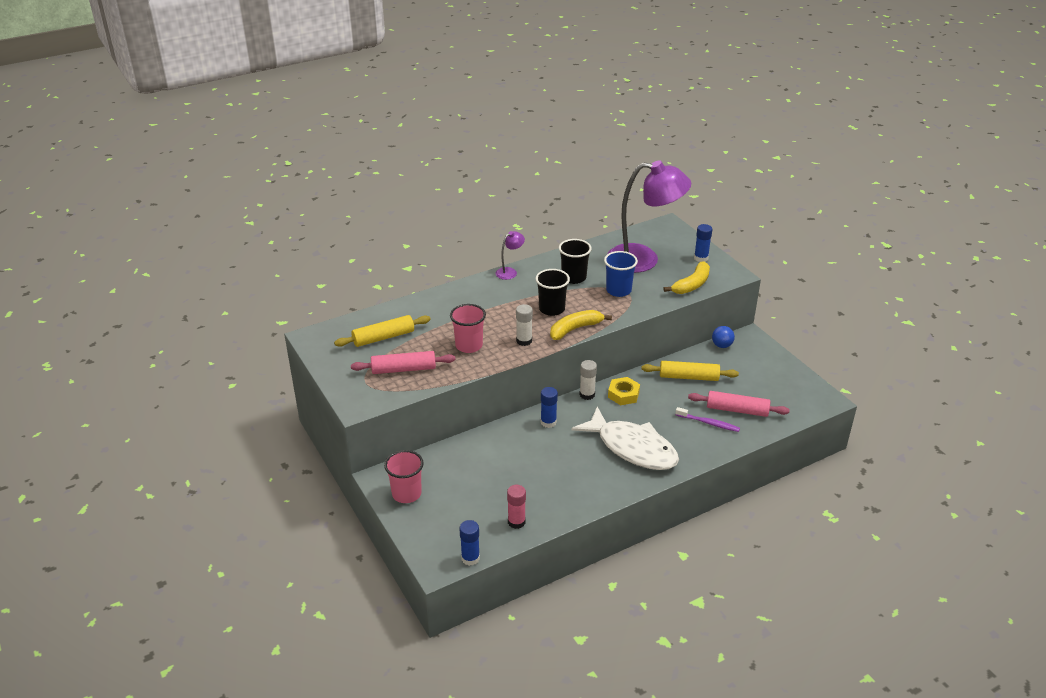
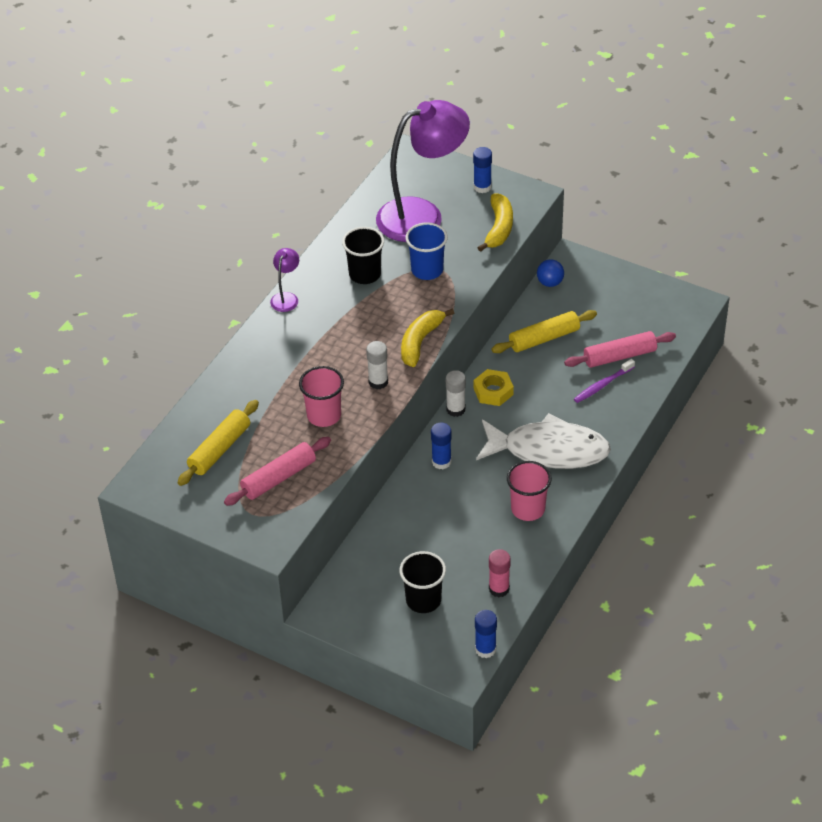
camera: 30 degrees left, 10 degrees up
(406, 494) = (363, 615): pink cup -> pink cup (528, 509)
(552, 309) = (374, 327): black cup -> black cup (423, 600)
(708, 423) = (602, 385): purple toothbrush -> purple toothbrush turned 150 degrees clockwise

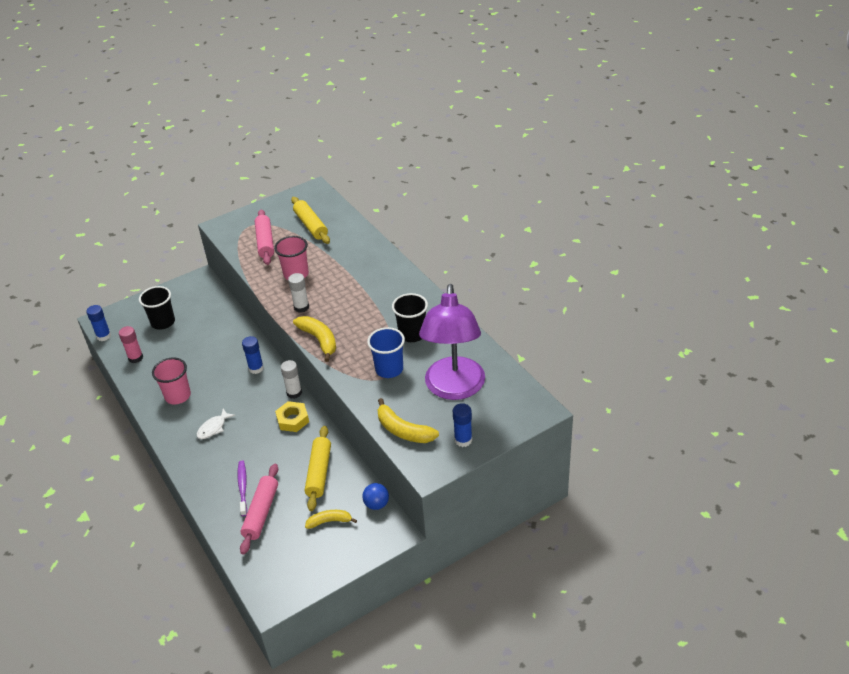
camera: 120 degrees right, 5 degrees down
(286, 298) = (420, 288): purple lamp -> none
(549, 450) = (213, 428): white fish -> white fish, size x0.40
(592, 305) = (329, 521): none -> yellow banana

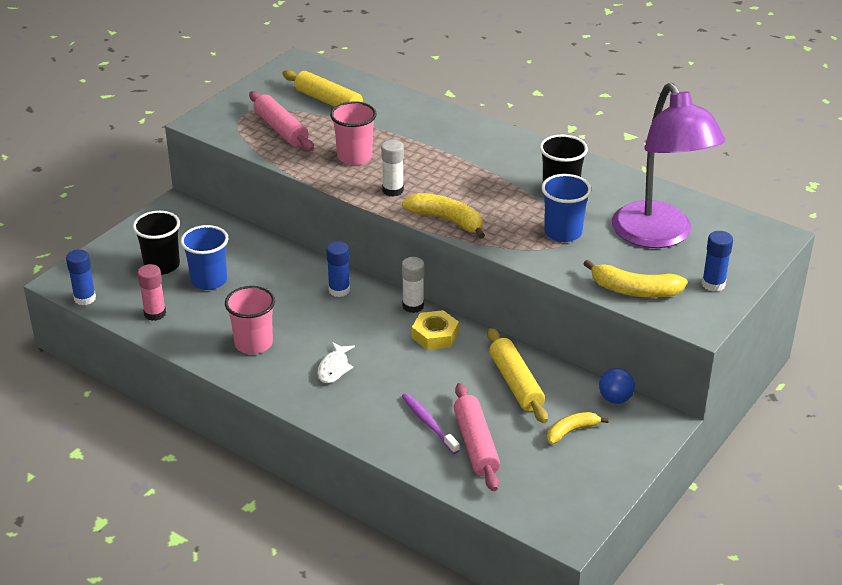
camera: 25 degrees left, 5 degrees down
(183, 341) = (209, 280): none -> blue cup

